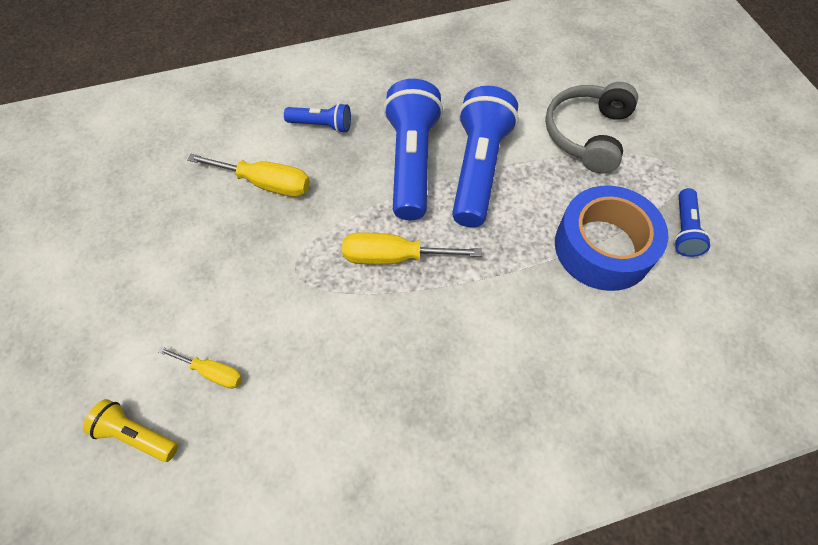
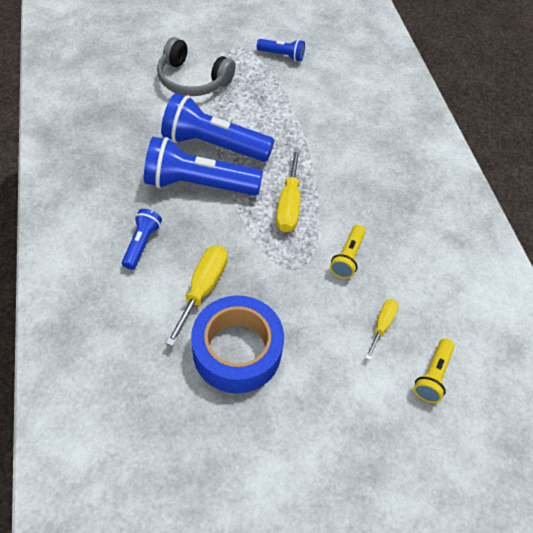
camera: 90 degrees left, 5 degrees down
(315, 329) = (347, 257): none -> yellow flashlight
(603, 247) = (291, 94): blue tape -> blue tape (237, 351)

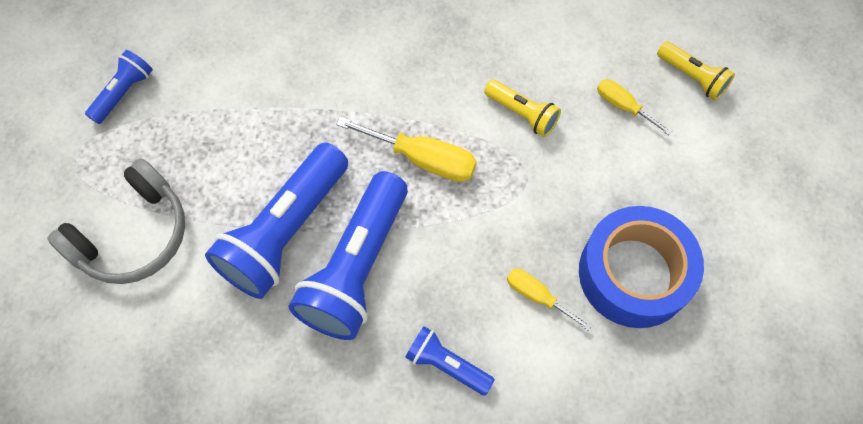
camera: 70 degrees left, 10 degrees up
(203, 289) = (537, 296): yellow screwdriver -> yellow screwdriver, size x0.60

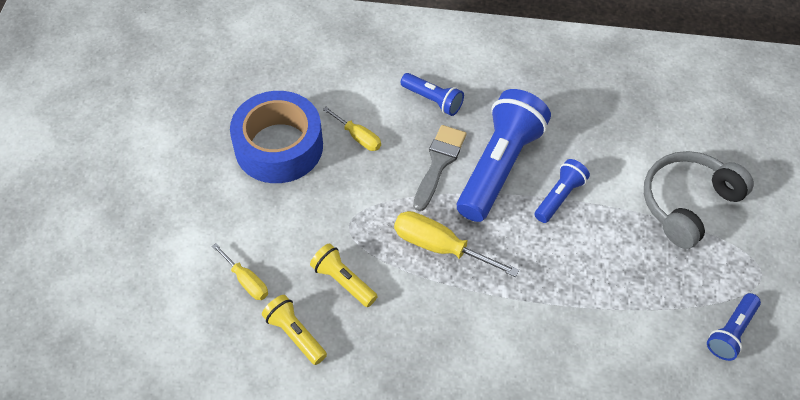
camera: 175 degrees left, 10 degrees down
(285, 232) = (559, 197): blue flashlight -> blue flashlight, size x0.50
(431, 266) = (439, 163): none -> grey brush
(692, 77) = (170, 304): yellow flashlight -> yellow flashlight (295, 334)

